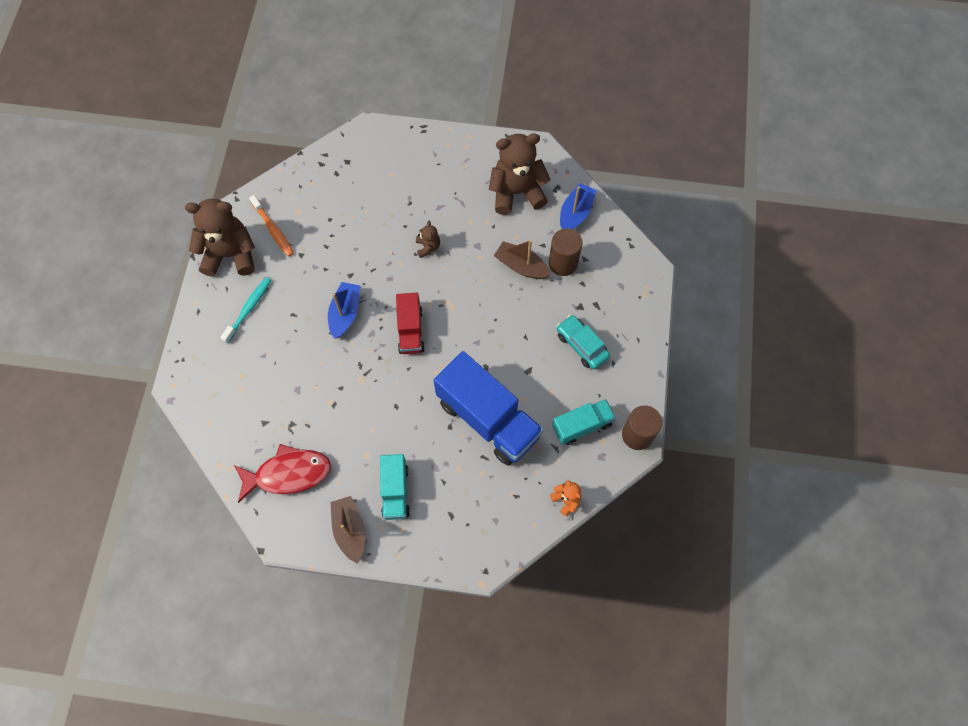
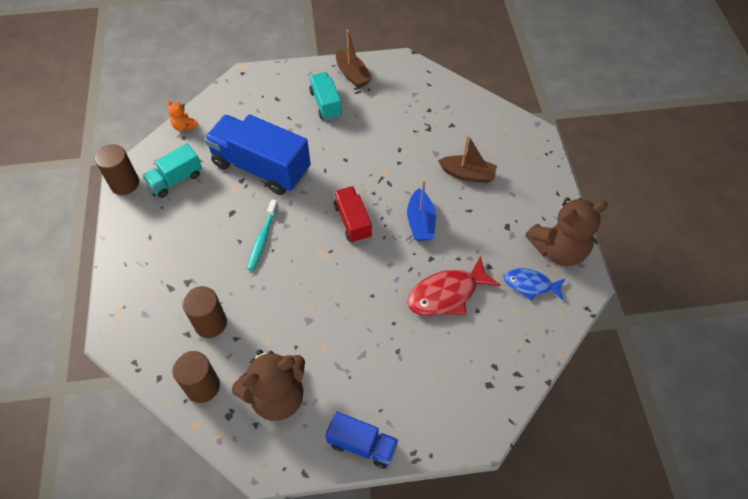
camera: 165 degrees right, 10 degrees down
(249, 309) = (512, 205): turquoise toothbrush -> turquoise toothbrush (262, 239)
(273, 229) = (530, 285): orange toothbrush -> blue fish
(288, 474) = (415, 97): red fish -> red fish (447, 294)
(428, 247) = (361, 305): brown teddy bear -> none
(459, 144) = (362, 445): none -> blue truck
(521, 266) = (255, 309): brown boat -> brown boat (467, 174)
(575, 213) = (203, 386): blue boat -> brown cylinder
(581, 345) = (182, 245): turquoise car -> none

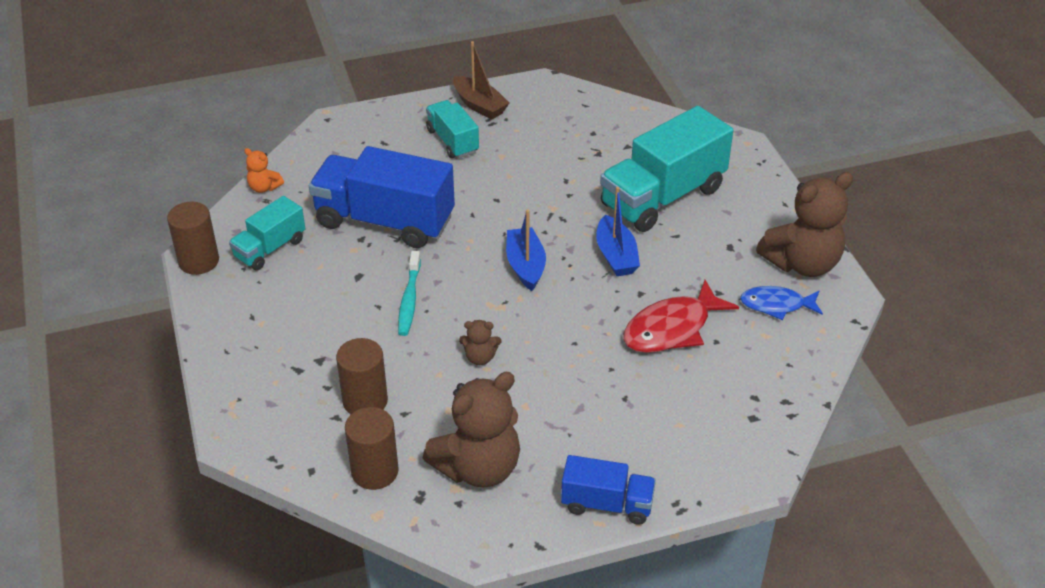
camera: 10 degrees left, 15 degrees down
(301, 298) = (480, 357): none -> brown teddy bear
(352, 221) = (525, 266): red truck -> blue boat
(467, 174) = (663, 197): brown boat -> turquoise truck

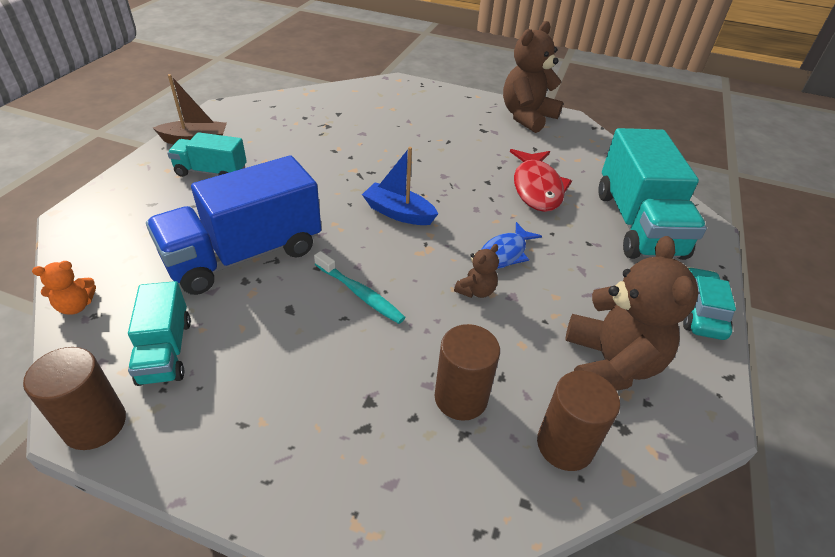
camera: 55 degrees left, 0 degrees up
(607, 504) = (699, 311): blue truck -> turquoise car
(616, 256) = (438, 171): blue boat -> none
(663, 197) = (406, 127): turquoise truck -> turquoise truck (637, 224)
(776, 305) = (554, 142): blue fish -> blue fish (505, 253)
(802, 263) = (527, 117): brown teddy bear -> brown teddy bear turned 150 degrees counterclockwise

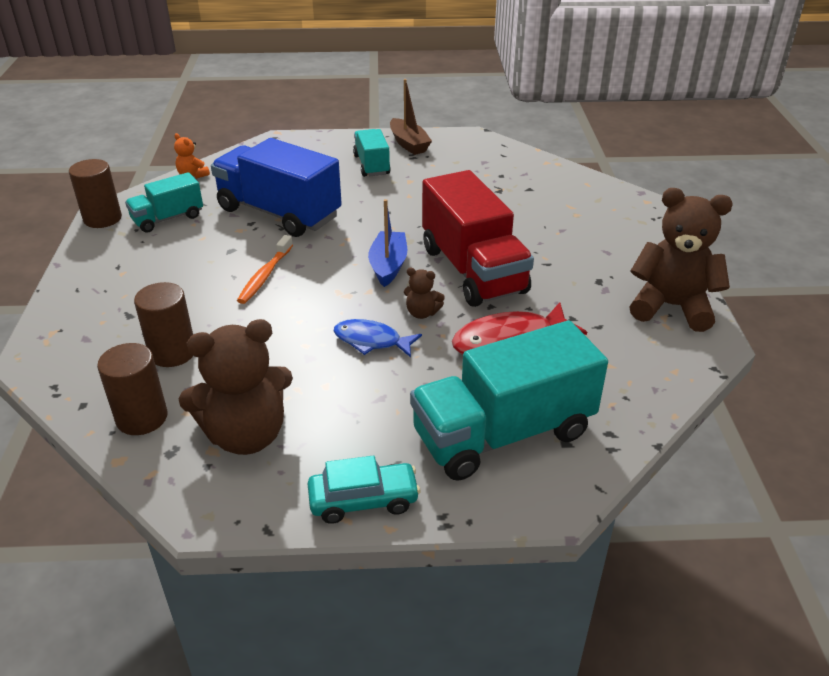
camera: 70 degrees right, 5 degrees down
(360, 294) = (265, 276): turquoise toothbrush -> orange toothbrush
(435, 174) = (473, 270): none -> red truck
(476, 291) = (304, 334): brown teddy bear -> brown teddy bear (422, 313)

